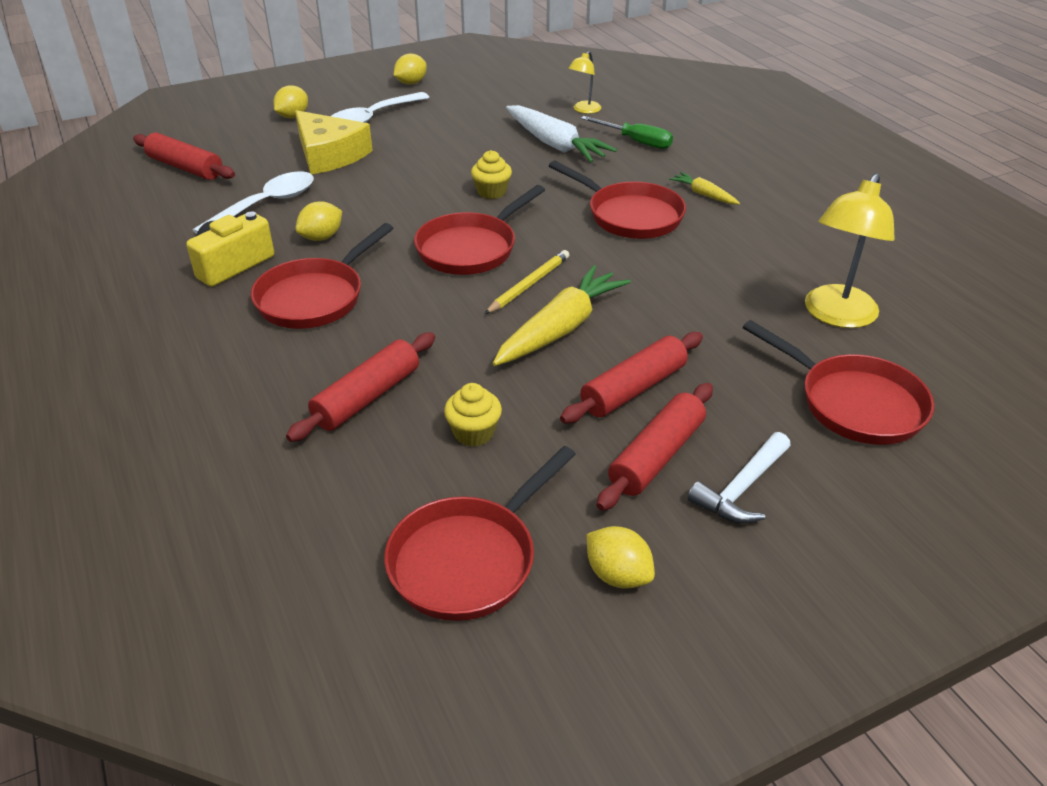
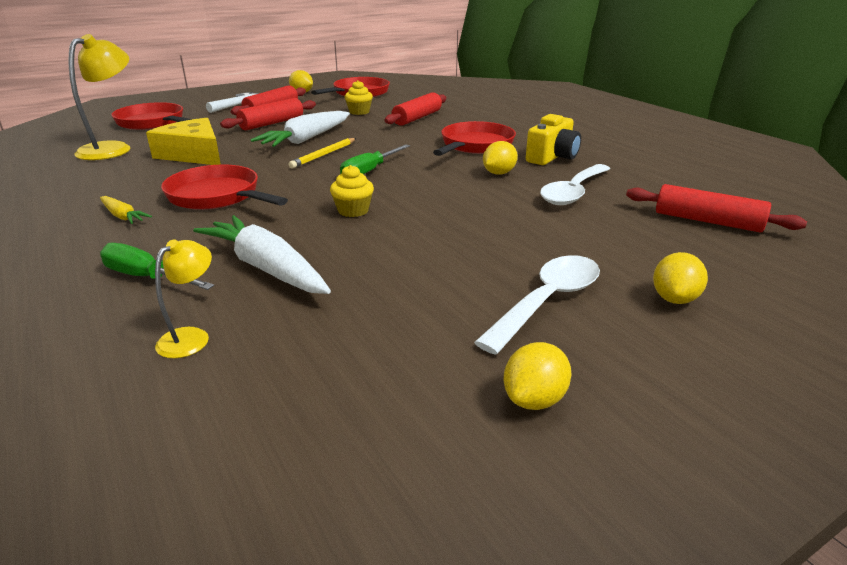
camera: 175 degrees right, 10 degrees down
(329, 154) = (560, 242): yellow cheese -> yellow cheese (193, 154)
(471, 248) = (369, 171): red pan -> green screwdriver
(561, 328) = (306, 139): yellow carrot -> white carrot

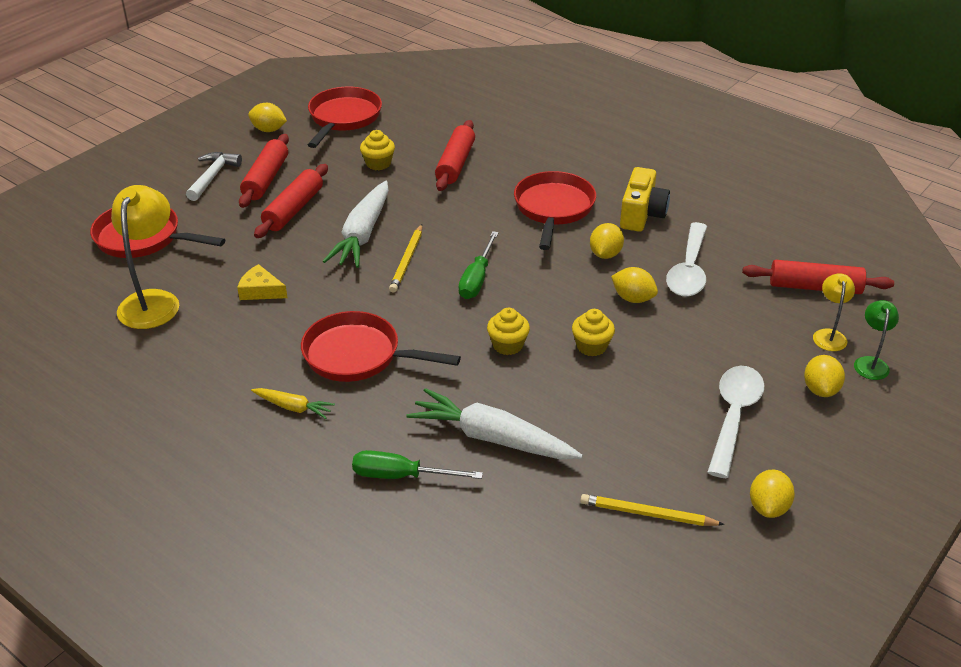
camera: 20 degrees left, 10 degrees up
(191, 337) = (499, 523): yellow lamp -> yellow lamp (829, 335)
(193, 154) = (260, 291): yellow cheese -> yellow cheese, size x0.53
(368, 368) = (648, 514): none -> yellow pencil
(432, 224) = (591, 346): none -> yellow cupcake
(502, 201) = (633, 298): none -> yellow lemon
(754, 288) = (870, 363): none -> green lamp

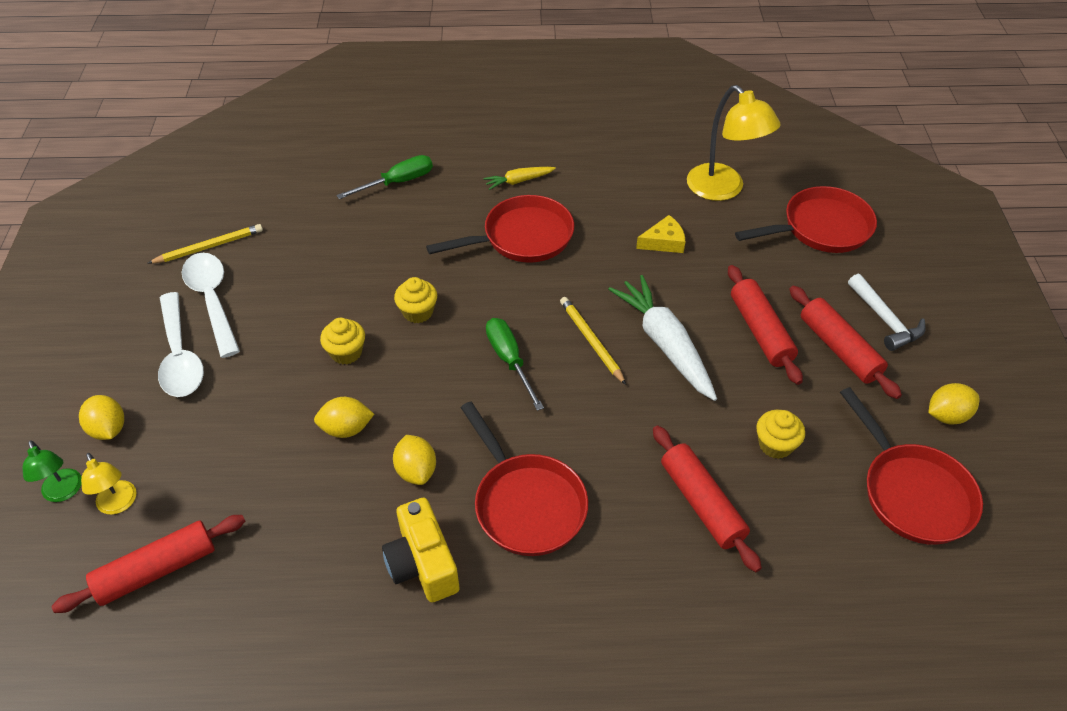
camera: 140 degrees right, 10 degrees up
(492, 438) = (360, 236): white carrot -> none
(688, 270) = (313, 505): white spoon -> white spoon (212, 300)
(768, 507) = (119, 297): yellow lemon -> none

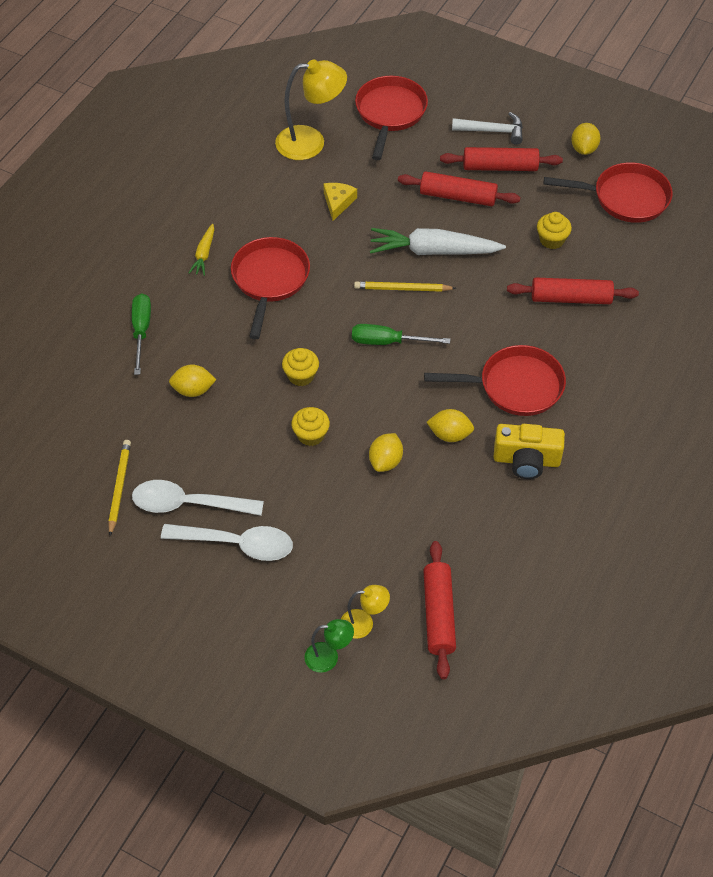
camera: 60 degrees left, 5 degrees up
(108, 429) = (283, 613): yellow lemon -> yellow lemon (193, 390)

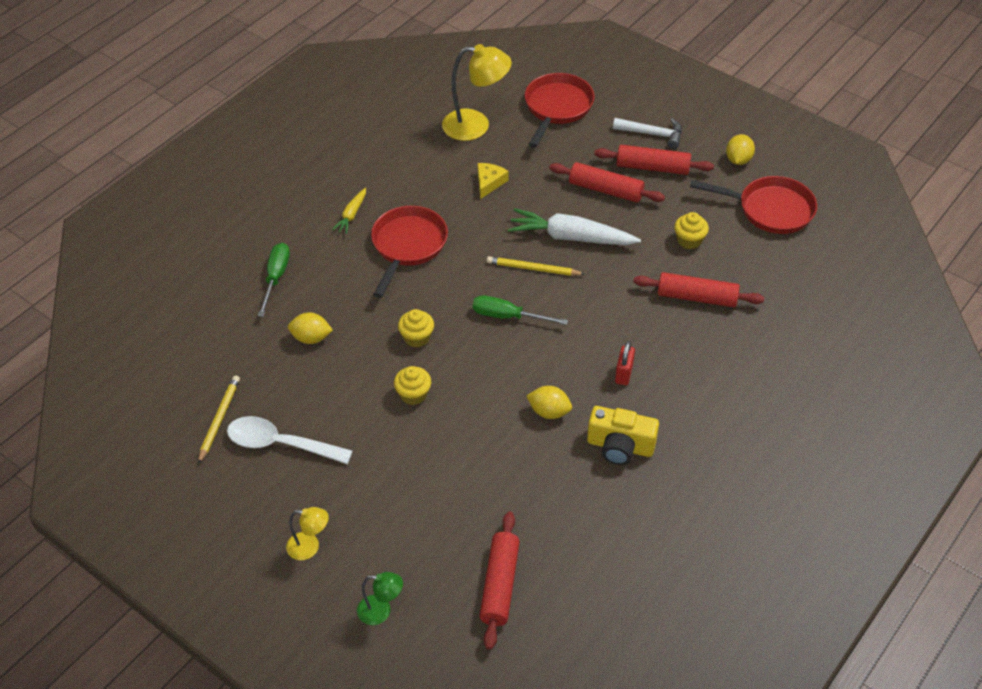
camera: 10 degrees right, 5 degrees down
(237, 544) = (318, 488): white spoon -> none
(364, 623) = (423, 583): yellow lamp -> yellow lamp (310, 547)
(385, 461) = (480, 429): yellow lemon -> none
(515, 386) = (624, 374): red pan -> red padlock

